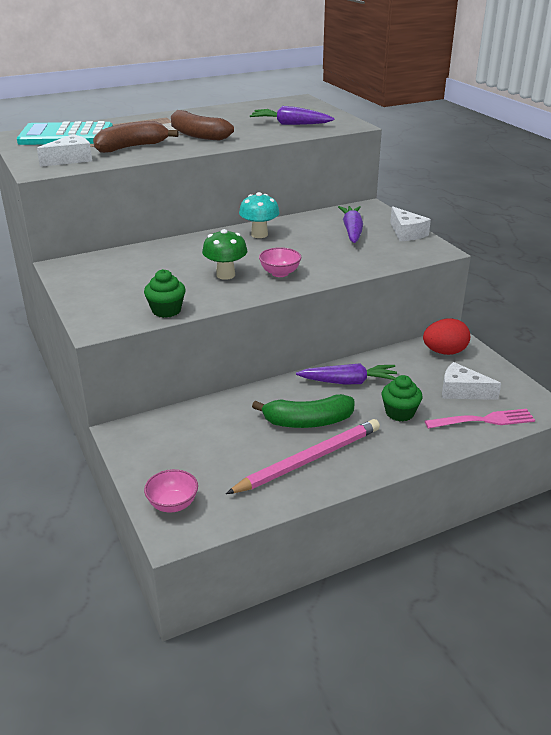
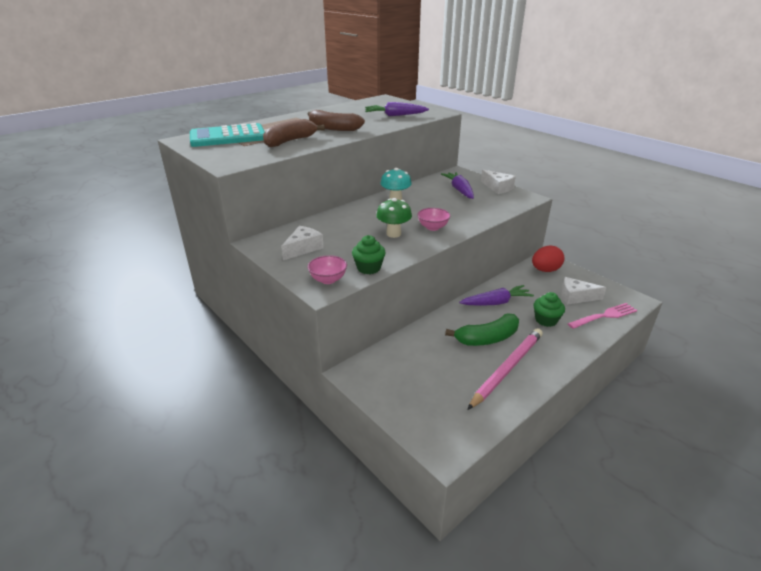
camera: 15 degrees left, 0 degrees up
(70, 159) = (248, 154): white cheese -> white cheese (303, 248)
(173, 504) = (429, 427): pink bowl -> pink bowl (328, 280)

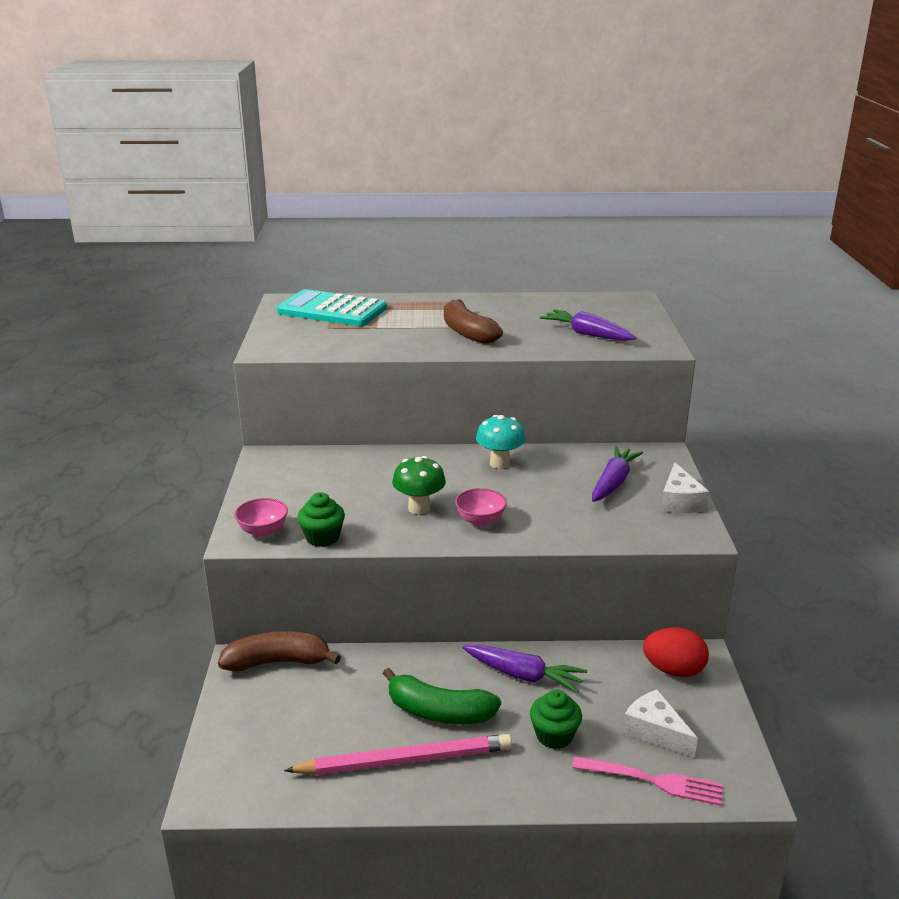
camera: 40 degrees right, 5 degrees down
(290, 141) = (382, 337): brown banana -> brown banana (277, 662)
(303, 248) = (297, 483): white cheese -> none

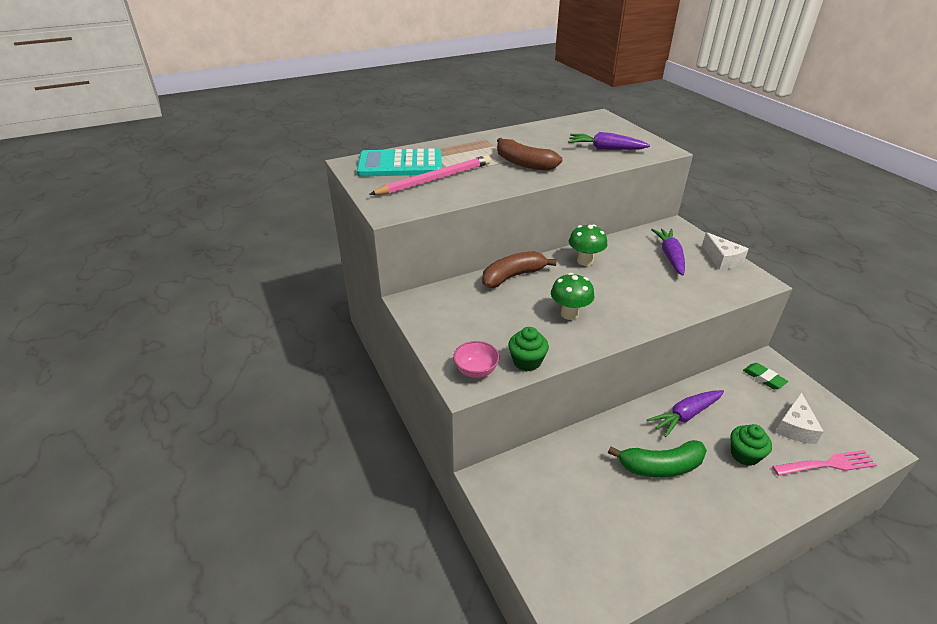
camera: 25 degrees left, 10 degrees up
(277, 662) = (515, 470): brown banana -> brown banana (512, 276)
(405, 760) = (674, 516): pink pencil -> pink pencil (435, 179)
(480, 520) = (620, 311): pink bowl -> none
(499, 463) = (585, 261): turquoise mushroom -> green mushroom
(523, 675) = (685, 415): purple carrot -> purple carrot turned 150 degrees clockwise
(655, 731) = (795, 427): white cheese -> white cheese turned 90 degrees counterclockwise
(673, 670) = (764, 378): red egg -> green eraser

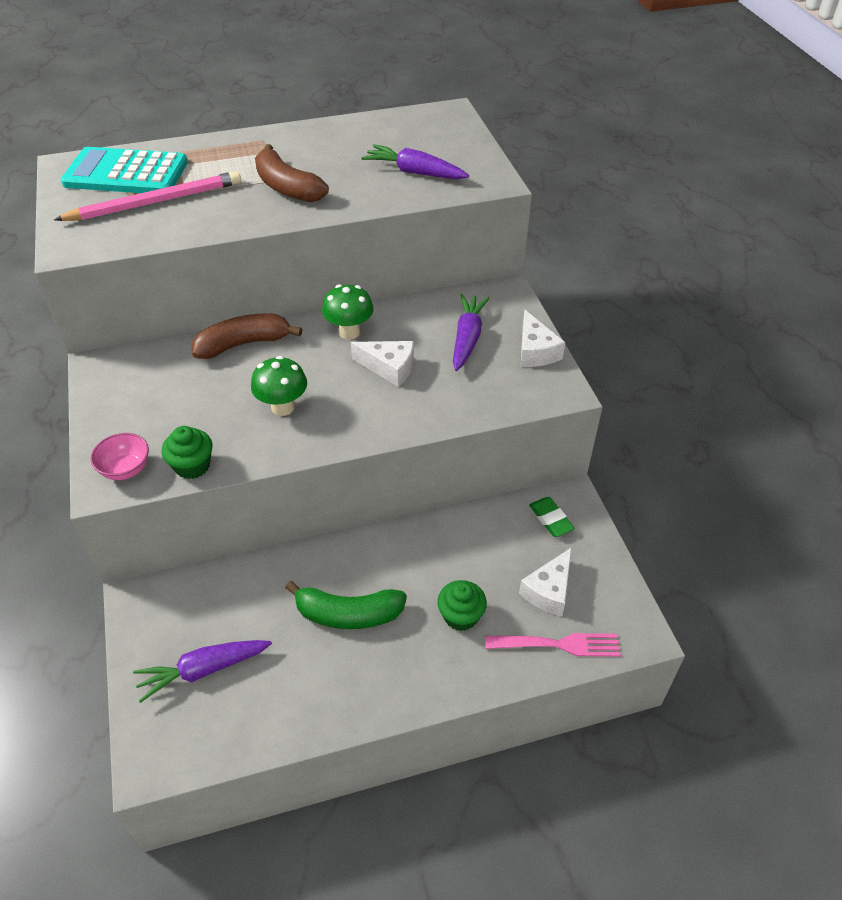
camera: 10 degrees right, 10 degrees up
(629, 280) = (389, 368): none -> white cheese
(685, 415) = (417, 554): purple carrot -> purple carrot (203, 670)

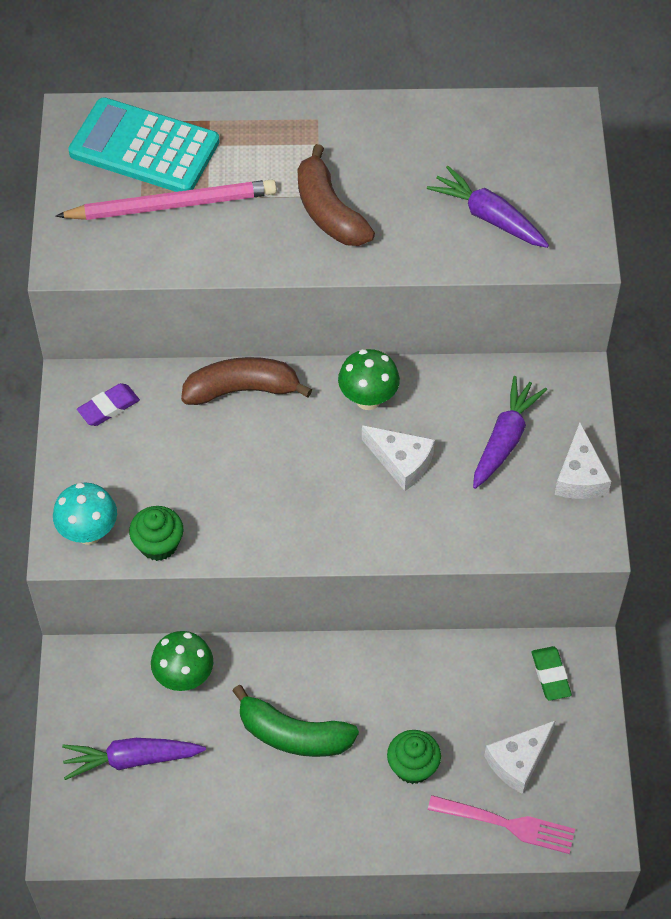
camera: 15 degrees right, 10 degrees up
(126, 469) = (89, 533): pink bowl -> turquoise mushroom
(130, 375) = (108, 407): none -> purple eraser
(283, 407) = (269, 490): green mushroom -> green mushroom (184, 677)

